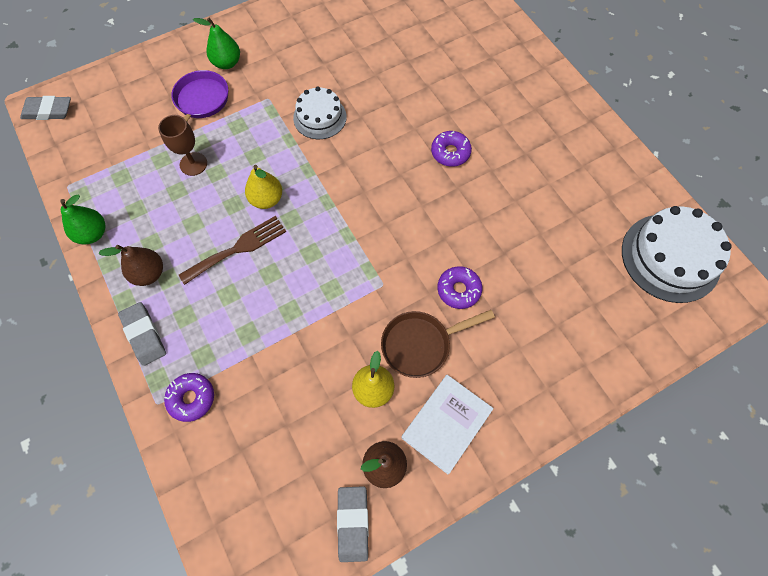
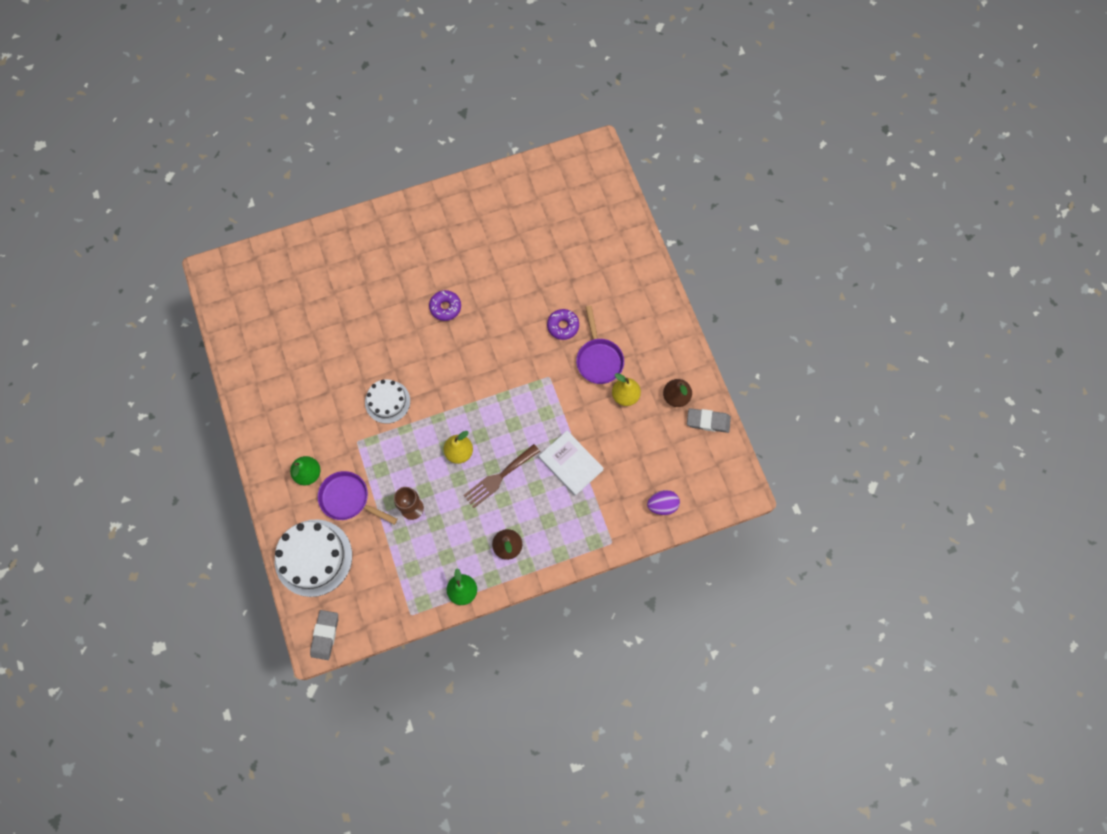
camera: 80 degrees left, 5 degrees up
(144, 335) = (558, 550): grey eraser -> none
(192, 398) = (611, 518): purple donut -> none
(214, 469) = (662, 505): none -> purple egg
(238, 248) = (499, 477): brown fork -> brown fork turned 105 degrees counterclockwise
(421, 344) = (598, 359): brown pan -> purple pan
(446, 424) = (655, 353): white book -> white book (571, 463)
(670, 257) = (564, 183): white cake -> white cake (313, 557)

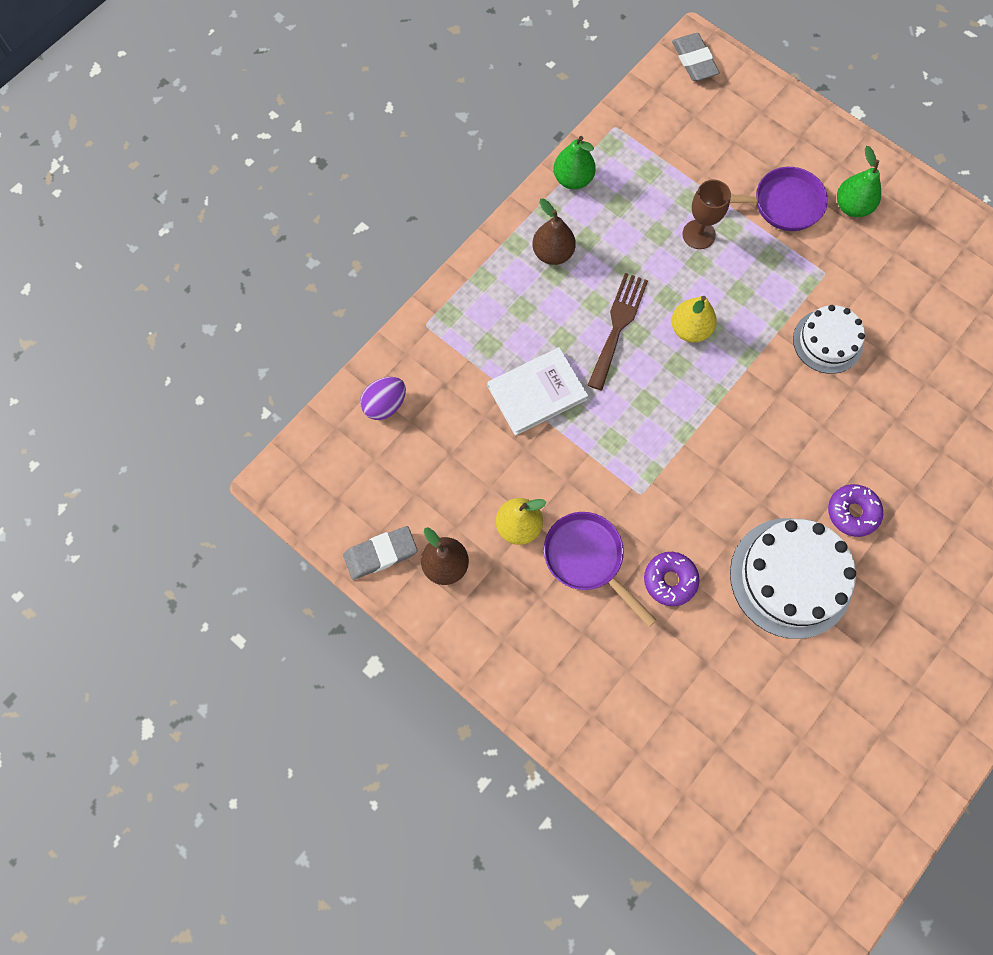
camera: 150 degrees right, 0 degrees up
(313, 557) = (770, 125): white cake -> white cake (791, 577)
(571, 463) = (537, 393): white book -> white book turned 45 degrees counterclockwise

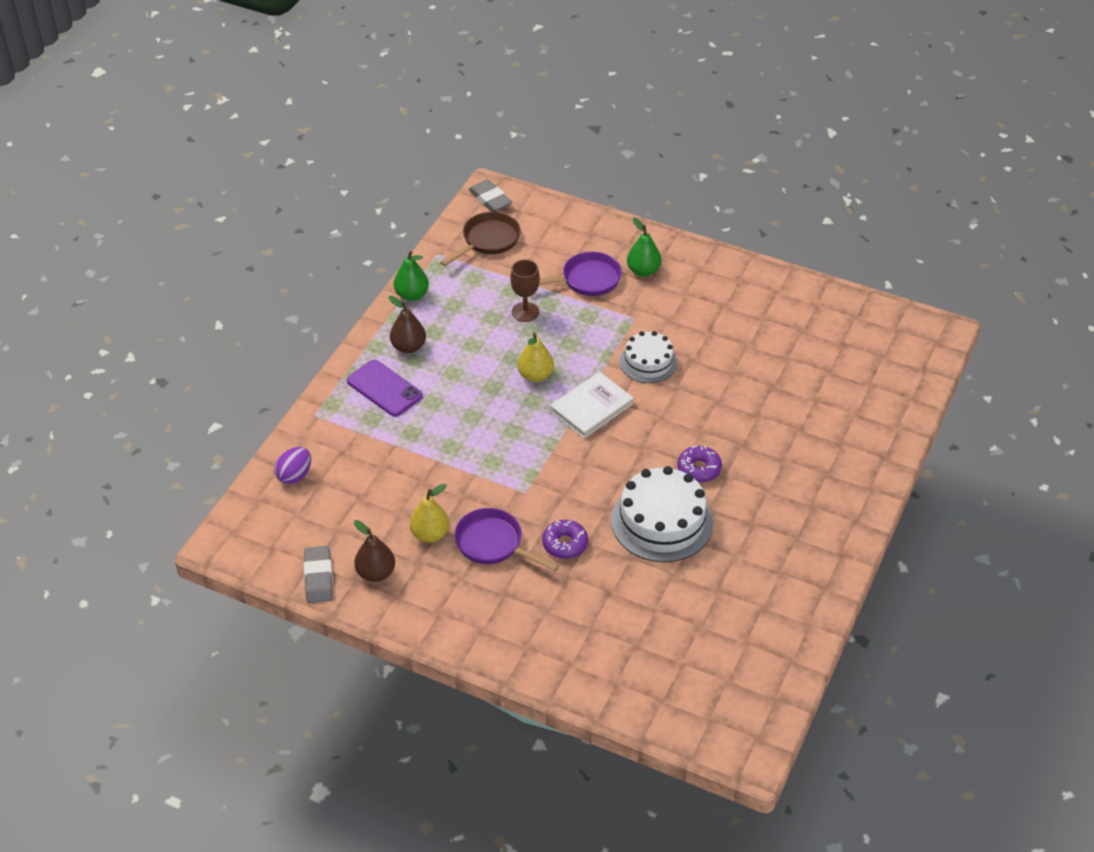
camera: 15 degrees left, 25 degrees down
(381, 554) = (318, 577): grey eraser -> grey eraser turned 60 degrees counterclockwise
(512, 306) = (384, 388): none -> purple phone
(537, 393) = (421, 442): white book -> white book (591, 407)
(618, 326) = (476, 384): brown fork -> none
(678, 121) = (488, 241): none -> brown pan

